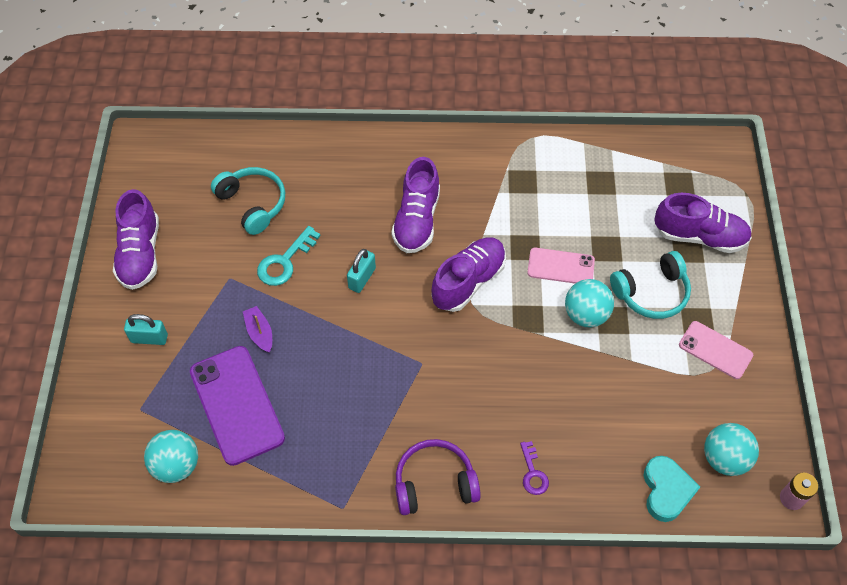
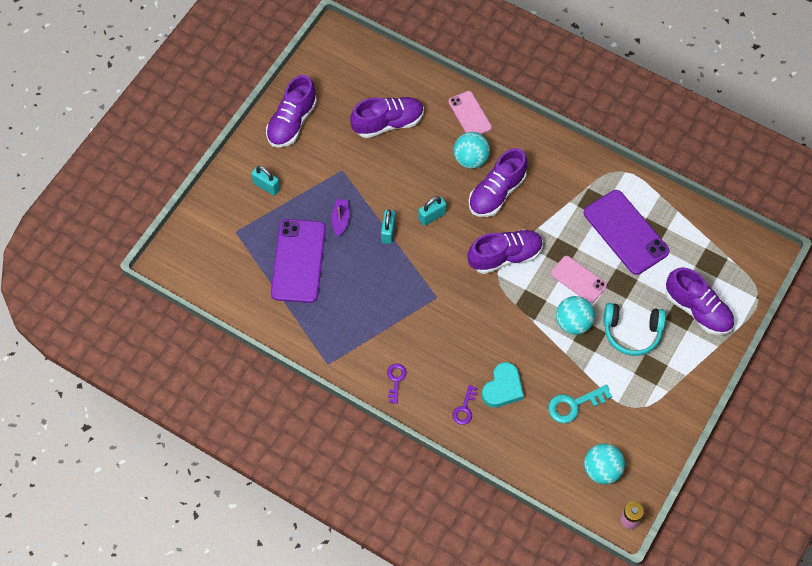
camera: 30 degrees right, 5 degrees up
(176, 465) = (239, 280): turquoise ball -> turquoise ball (470, 159)
(253, 204) = (388, 123): turquoise headphones -> purple shoe
(285, 261) = (386, 177): turquoise key -> turquoise key (574, 405)
(323, 319) = (388, 232): none -> turquoise padlock
(434, 483) = (396, 380): purple headphones -> purple key
(575, 195) = (625, 232): none -> purple phone
(666, 490) = (547, 468): turquoise heart -> turquoise heart (503, 388)
(715, 350) = (649, 395): pink phone -> pink phone (469, 114)

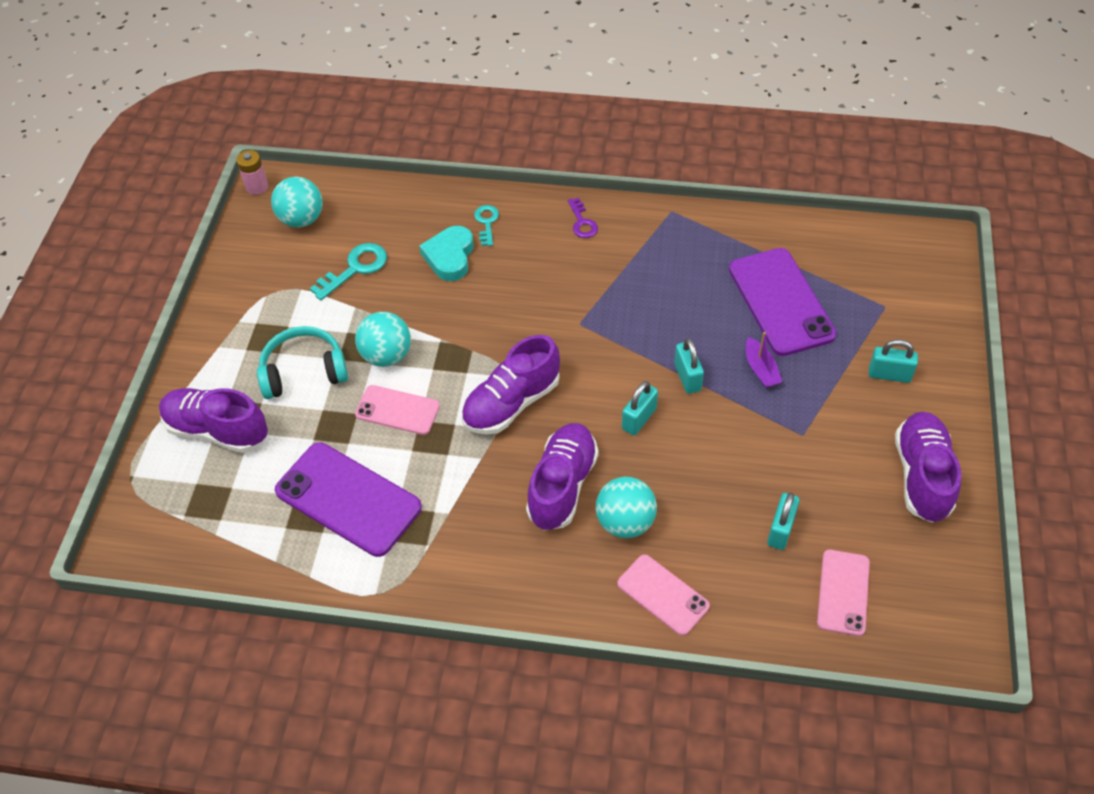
camera: 160 degrees right, 10 degrees down
(375, 81) = (843, 592): none -> pink phone
(388, 123) = (781, 530): purple shoe -> turquoise padlock
(464, 408) = (486, 223): purple key -> turquoise key

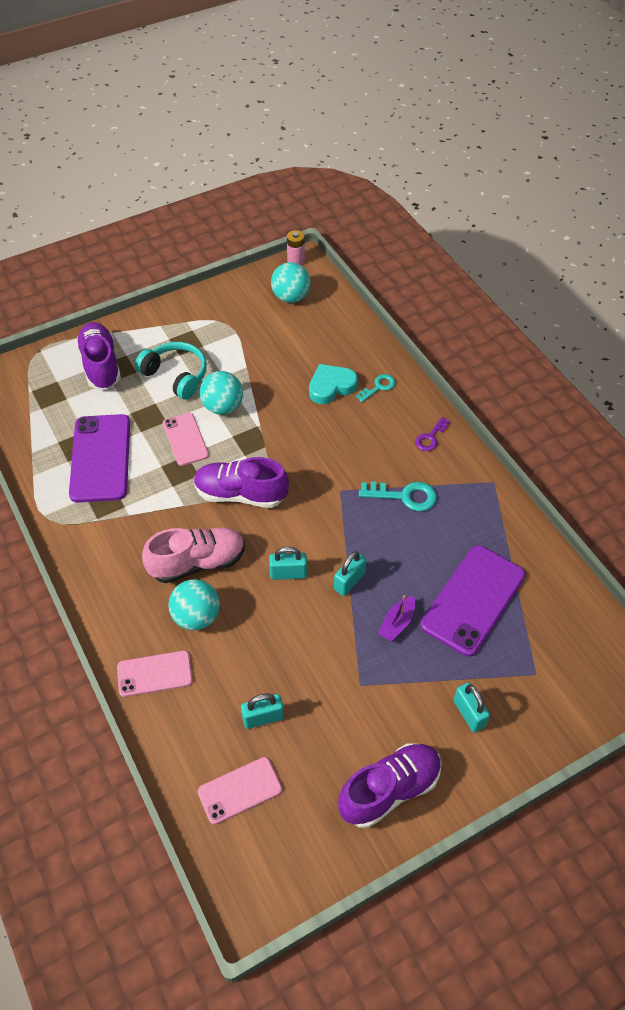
camera: 50 degrees right, 0 degrees up
(355, 268) = (276, 347): turquoise key -> turquoise key (404, 496)
(562, 485) = (197, 563): purple shoe -> pink shoe
(663, 595) = (154, 674): pink phone -> pink phone turned 75 degrees clockwise

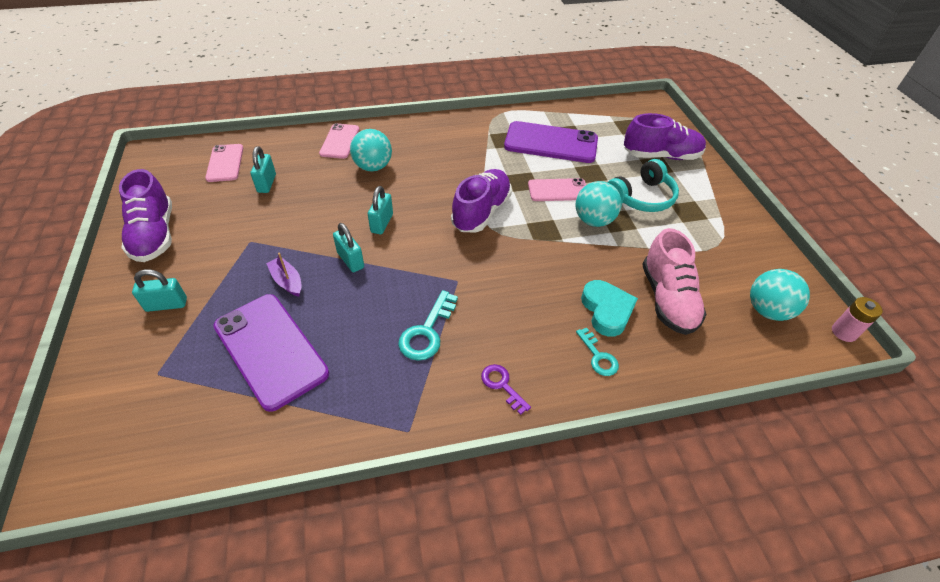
camera: 105 degrees right, 5 degrees down
(197, 563) = (422, 175): pink shoe -> pink shoe (667, 299)

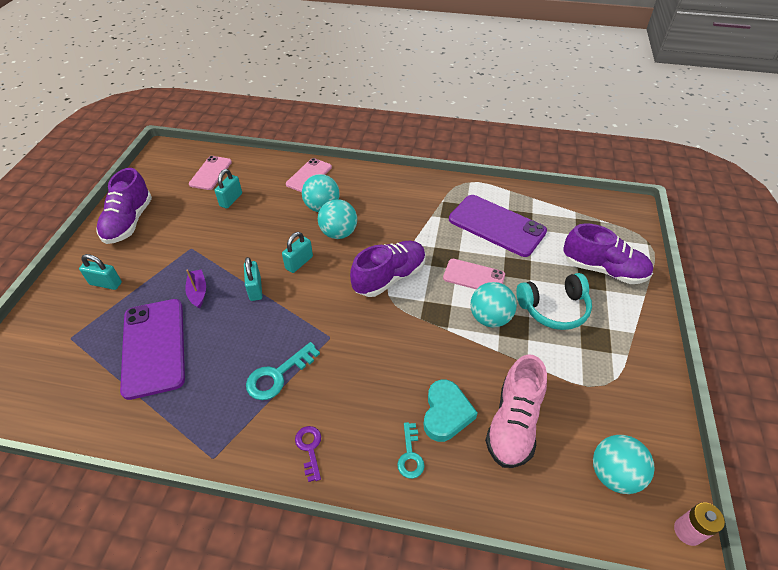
camera: 25 degrees right, 0 degrees up
(405, 186) = (338, 233): none -> turquoise ball

